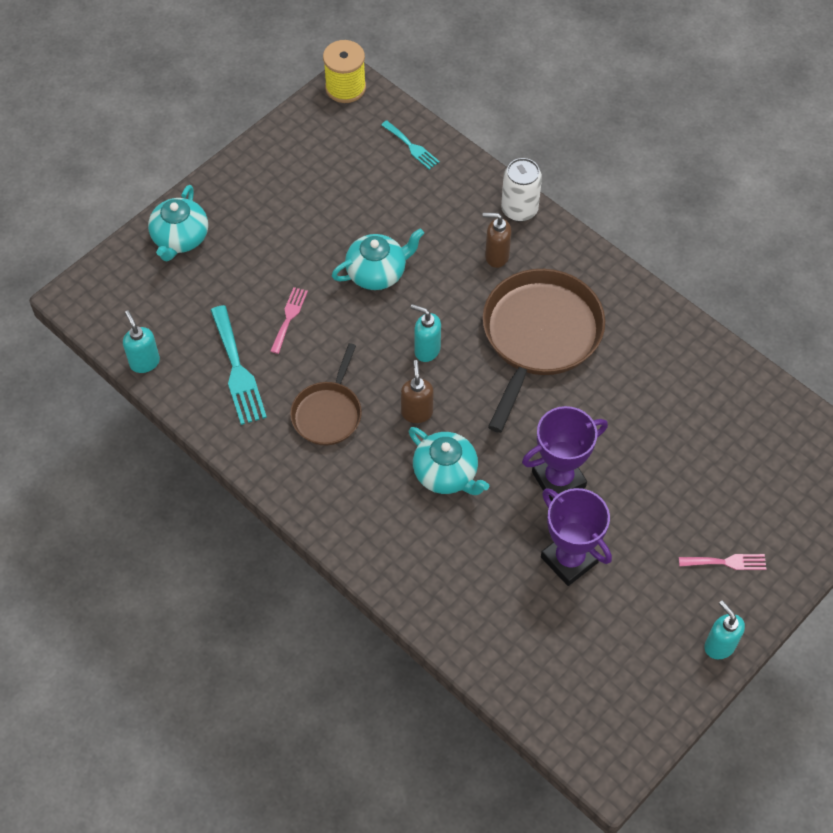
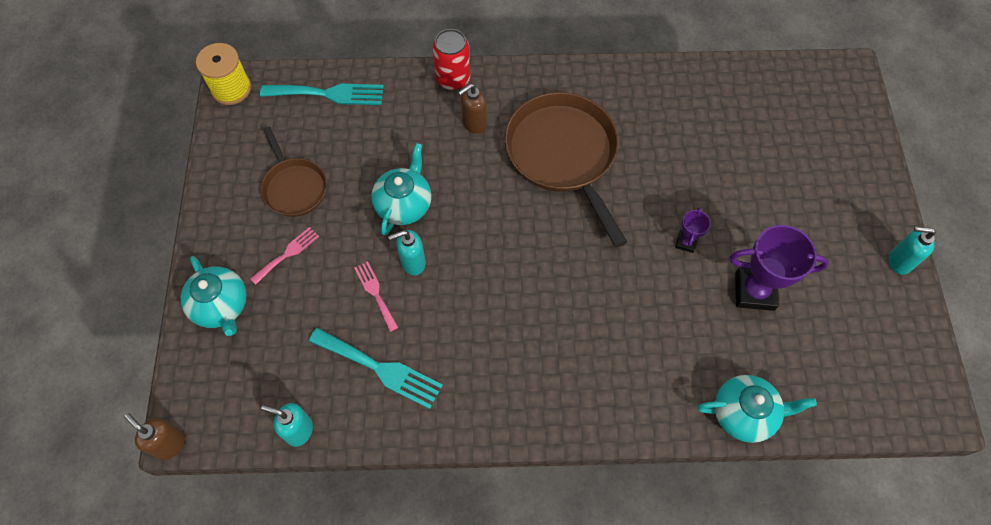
camera: 45 degrees left, 5 degrees up
(328, 413) = (484, 340): brown pan -> brown pan (294, 187)
(411, 147) = (329, 94): turquoise fork -> turquoise fork, size x1.71
(417, 412) = (544, 281): brown soap dispenser -> brown soap dispenser (170, 444)
(426, 350) = (501, 230): turquoise soap dispenser -> turquoise soap dispenser (412, 263)
(446, 474) = (613, 307): turquoise teapot -> turquoise teapot (744, 413)
(519, 209) = (453, 79): white can -> red can
(558, 479) = (686, 242): purple trophy -> purple trophy, size x0.49
(726, 562) = (840, 203): pink fork -> pink fork (287, 254)

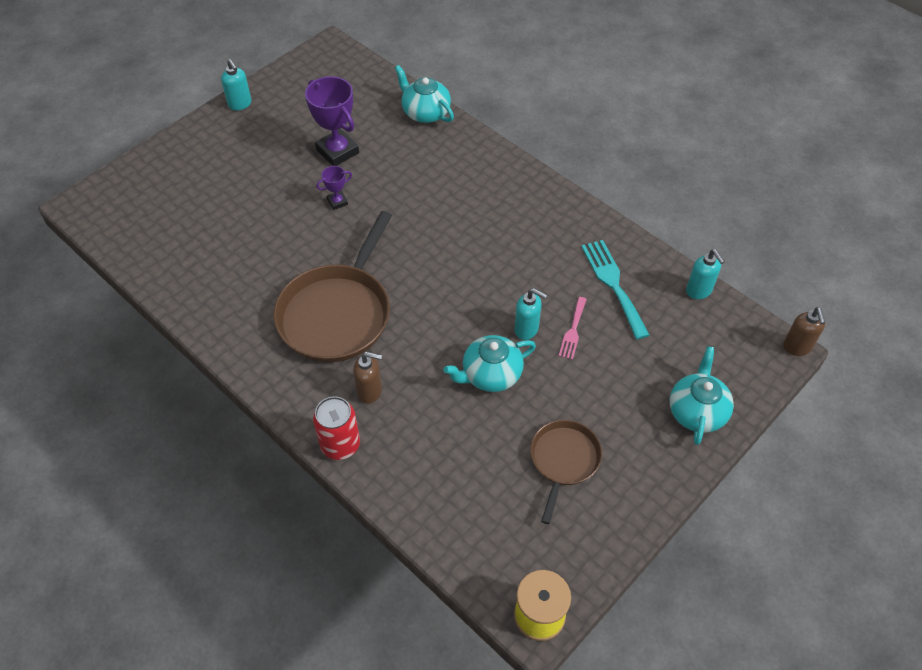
camera: 135 degrees left, 10 degrees down
(287, 254) = (614, 410): pink fork -> none
(329, 94) = (456, 525): turquoise fork -> none

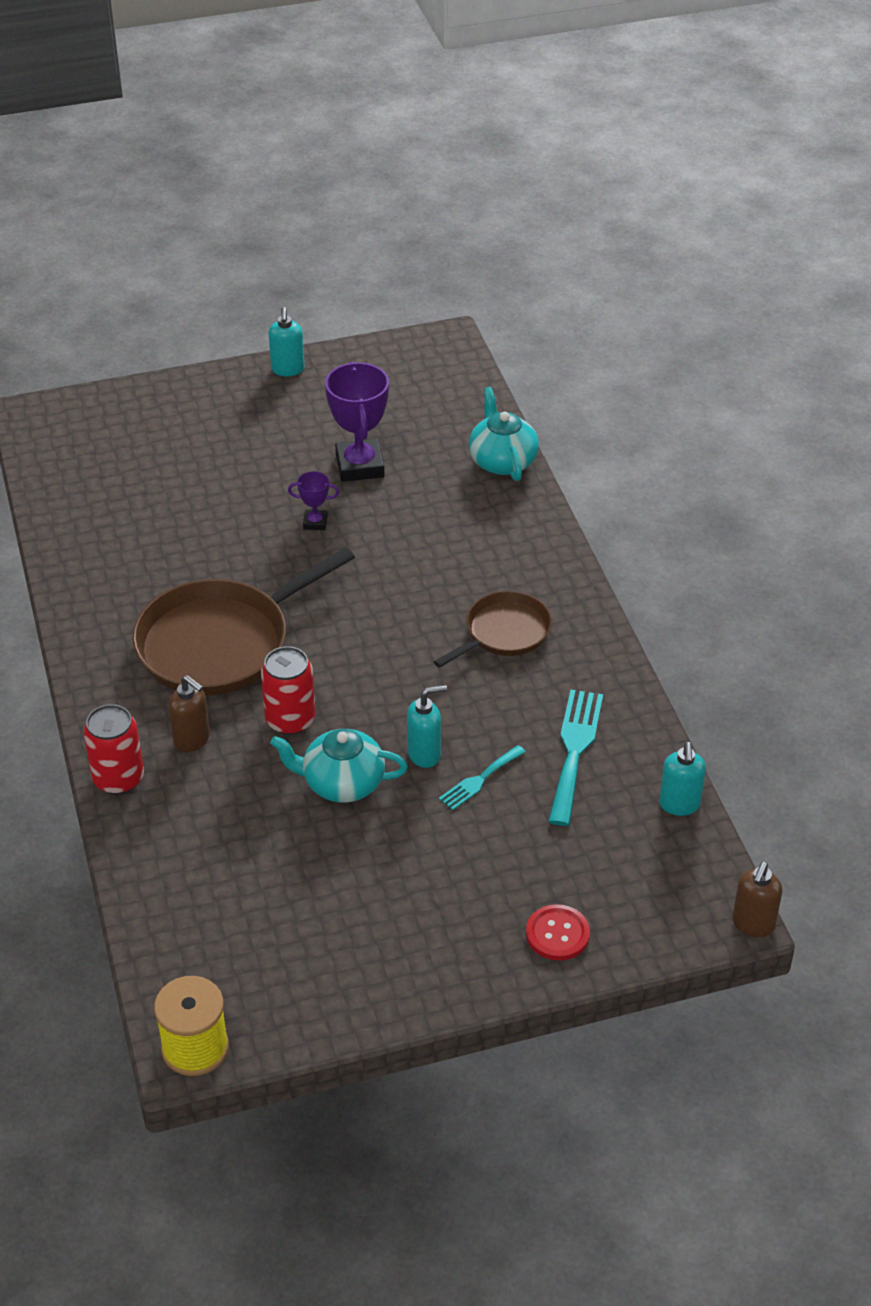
camera: 30 degrees right, 10 degrees down
(424, 346) = (290, 720): none -> red can
(527, 329) = (425, 754): turquoise soap dispenser -> turquoise soap dispenser turned 75 degrees counterclockwise
(563, 460) = (352, 910): brown pan -> brown pan (504, 632)
(573, 331) = (479, 780): pink fork -> turquoise fork
(697, 411) = (557, 934): turquoise teapot -> red button

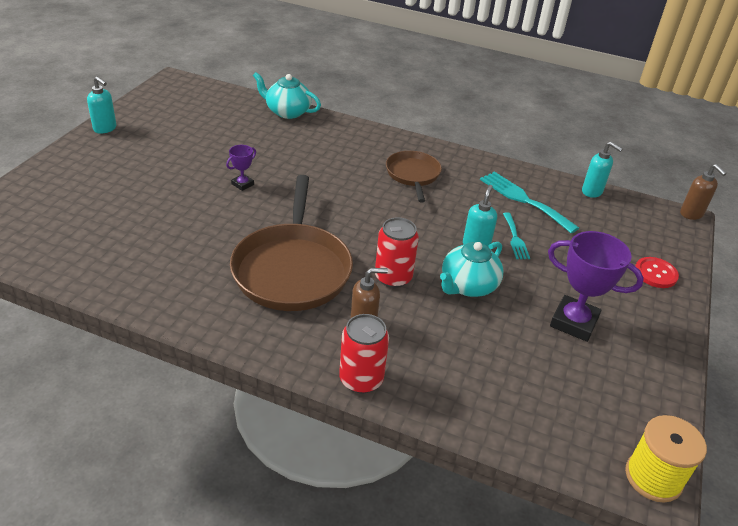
camera: 55 degrees left, 5 degrees down
(359, 466) = (221, 148): purple trophy -> purple trophy (574, 322)

